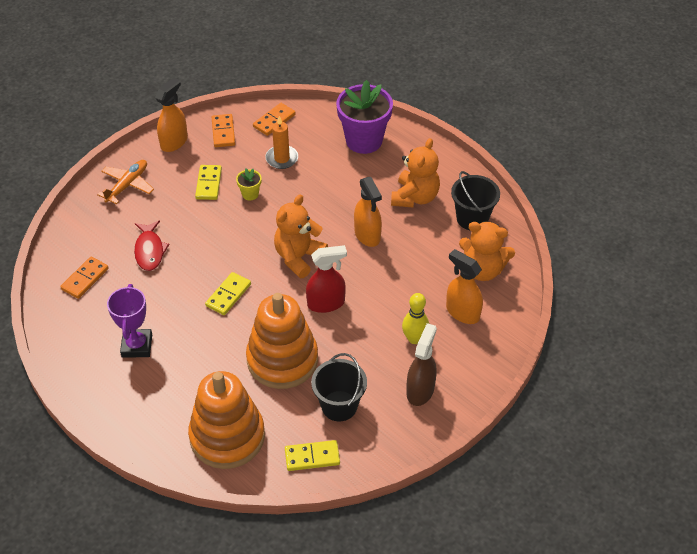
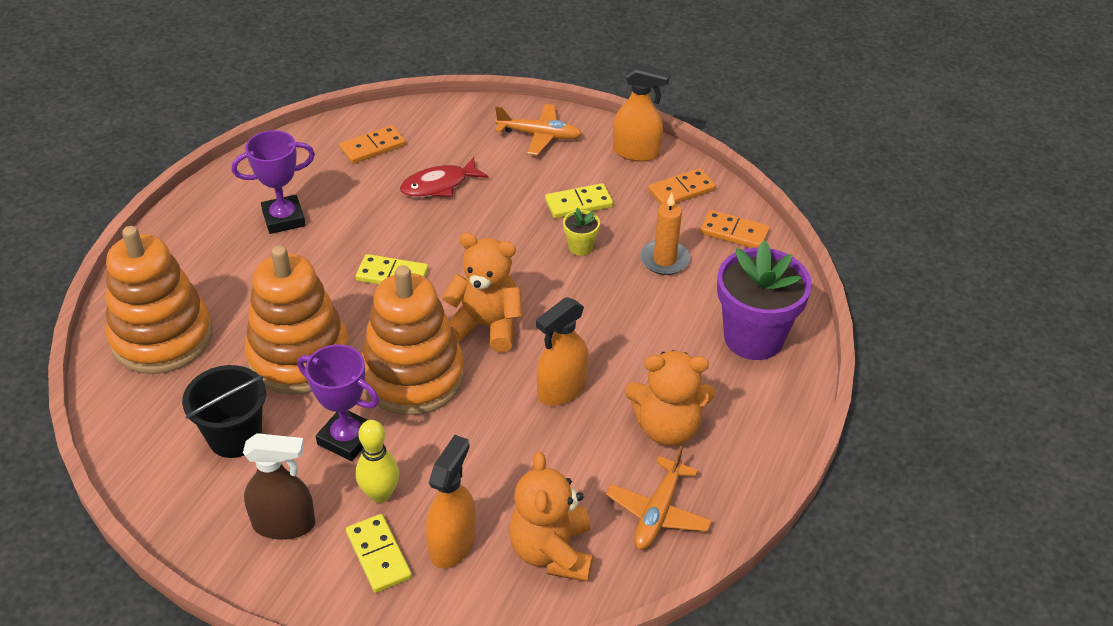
camera: 70 degrees right, 5 degrees down
(85, 279) = (373, 147): orange domino -> orange domino turned 45 degrees counterclockwise
(312, 457) = (144, 430): yellow domino -> yellow domino (379, 555)
(326, 303) = (413, 376): red spray bottle -> orange stacking toy
(364, 347) = (347, 438): none -> purple trophy
(472, 218) = (658, 512): black bucket -> orange plane

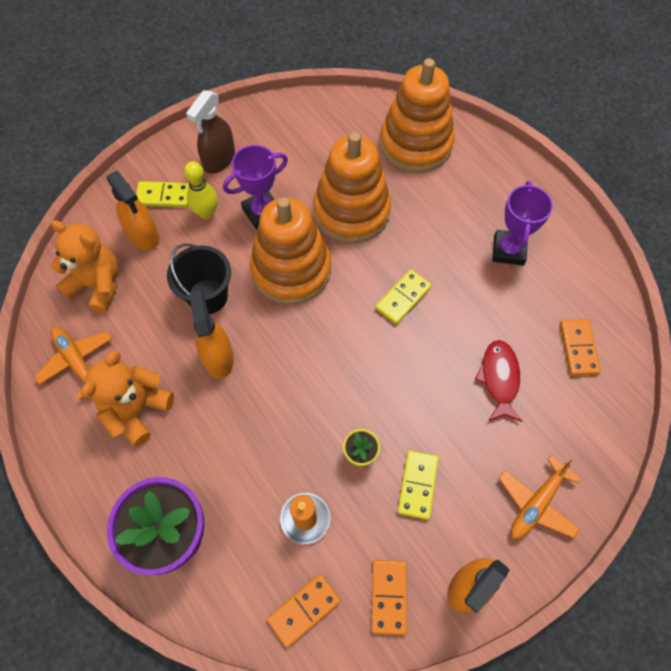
camera: 120 degrees right, 20 degrees up
(235, 437) = (303, 156): black bucket -> black bucket (207, 296)
(486, 326) = (311, 338): orange teddy bear -> none

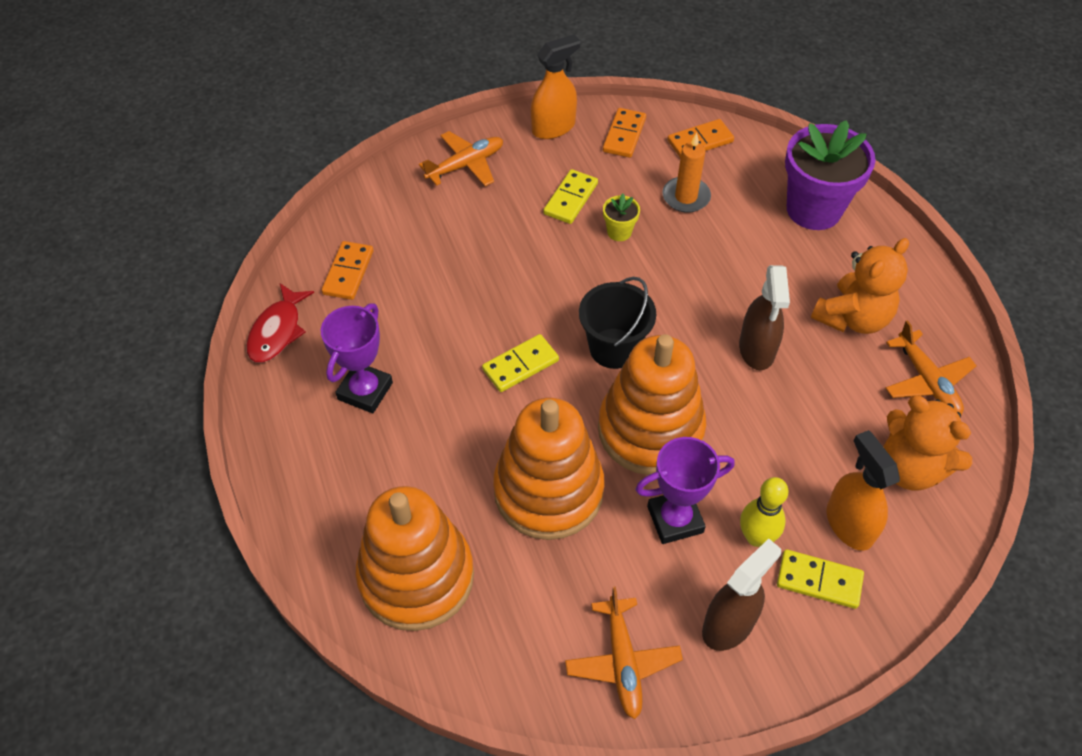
camera: 165 degrees left, 10 degrees down
(207, 296) = (763, 421): black bucket -> black bucket (614, 348)
(218, 357) = (757, 349): orange spray bottle -> brown spray bottle
(279, 128) = (622, 662): none -> orange plane
(499, 378) = (449, 264): red fish -> red fish (277, 331)

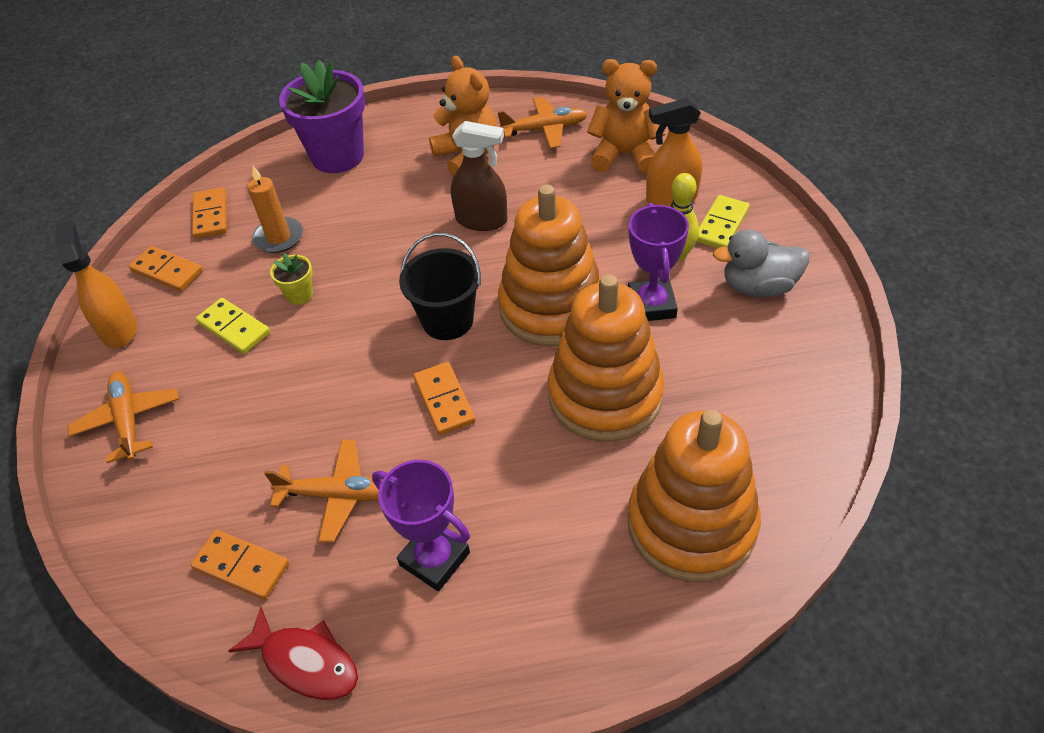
camera: 75 degrees left, 5 degrees down
(520, 365) = (444, 400): yellow domino -> orange domino
(622, 662) = (792, 363): orange plane -> orange plane (338, 495)
(728, 624) = (758, 286): brown spray bottle -> grey duck
(910, 468) = (625, 155): orange teddy bear -> orange teddy bear turned 135 degrees counterclockwise

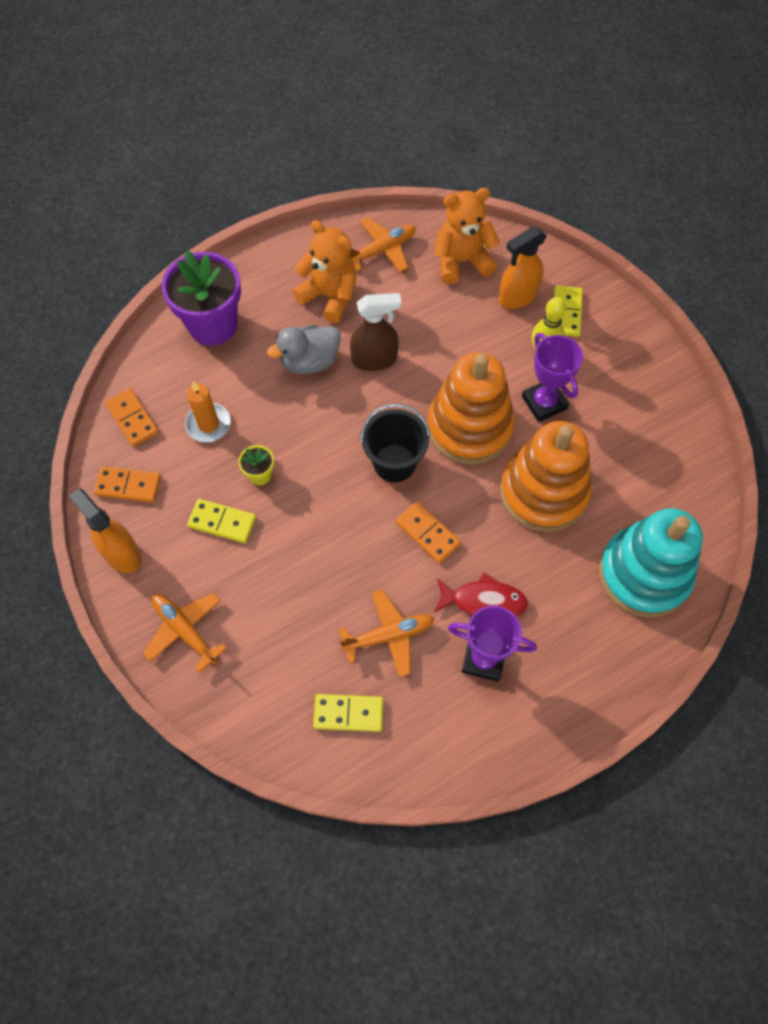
camera: 25 degrees left, 15 degrees up
(241, 566) = (348, 713): orange domino -> yellow domino
(305, 662) = (434, 763): red fish -> red fish (484, 601)
(691, 524) = (644, 574): orange stacking toy -> turquoise stacking toy
(758, 286) = (615, 363): grey duck -> grey duck (309, 361)

